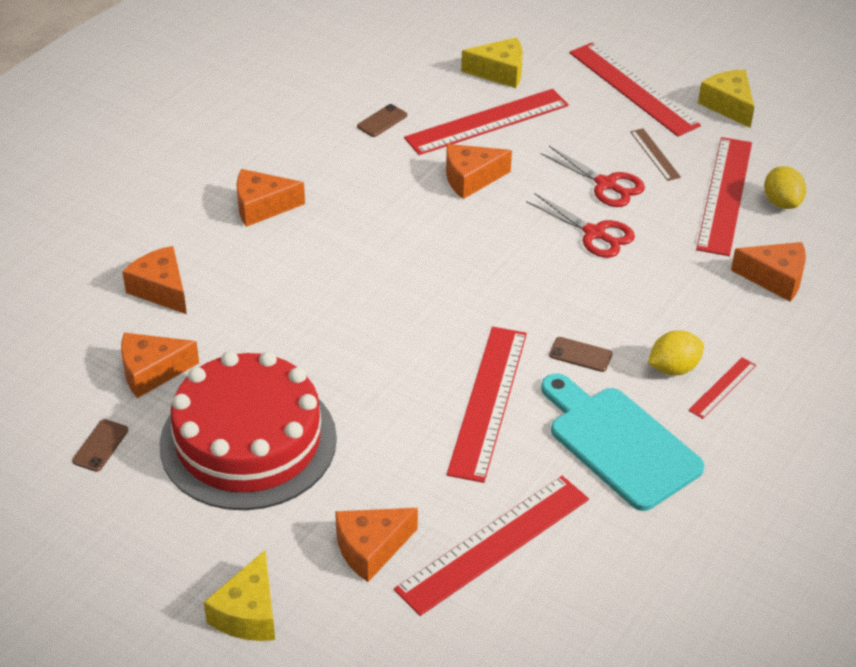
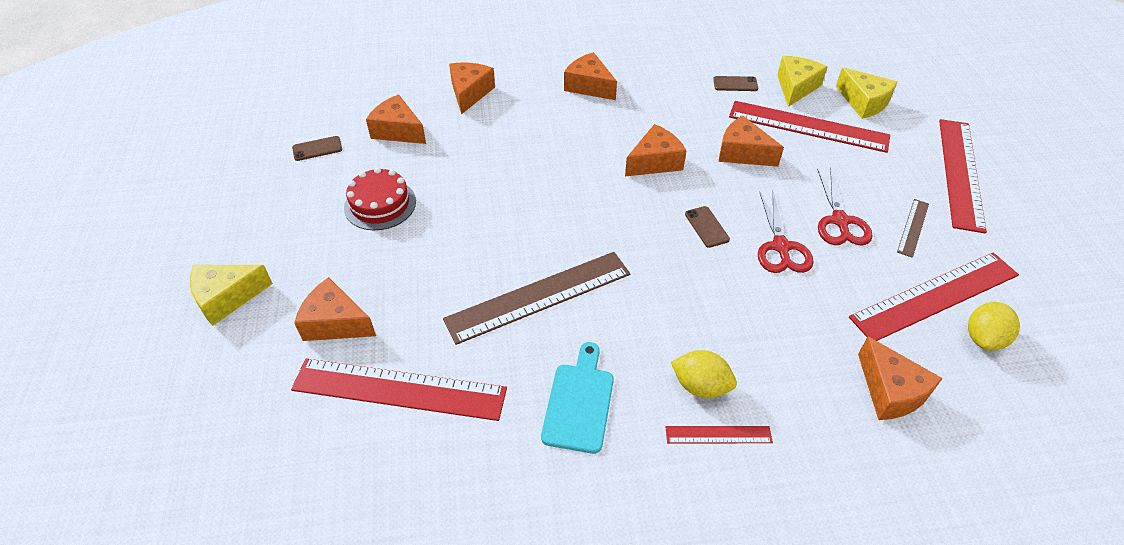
camera: 50 degrees right, 5 degrees up
(248, 441) = (380, 204): red cake -> red cake, size x0.50
(417, 234) = (655, 162): none -> orange cheese
(488, 402) = (539, 296): red ruler -> brown ruler
(580, 355) = (646, 318): brown phone -> brown phone (706, 227)
(619, 443) = (579, 402): turquoise cutting board -> turquoise cutting board, size x0.65
(728, 106) = (1035, 235): yellow cheese -> yellow cheese (796, 87)

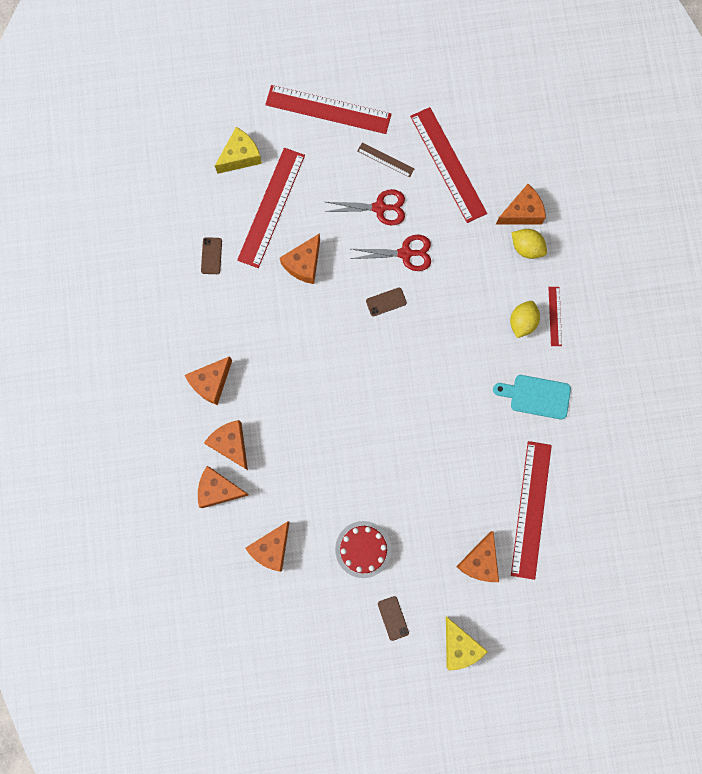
camera: 90 degrees left, 30 degrees up
(317, 149) = (295, 615): brown phone -> brown phone (393, 618)
(539, 296) = (453, 422): brown ruler -> none
(655, 162) = (314, 333): orange cheese -> orange cheese (231, 444)
(796, 87) = (218, 206): yellow cheese -> none
(983, 338) = (481, 146): yellow lemon -> yellow lemon (526, 248)

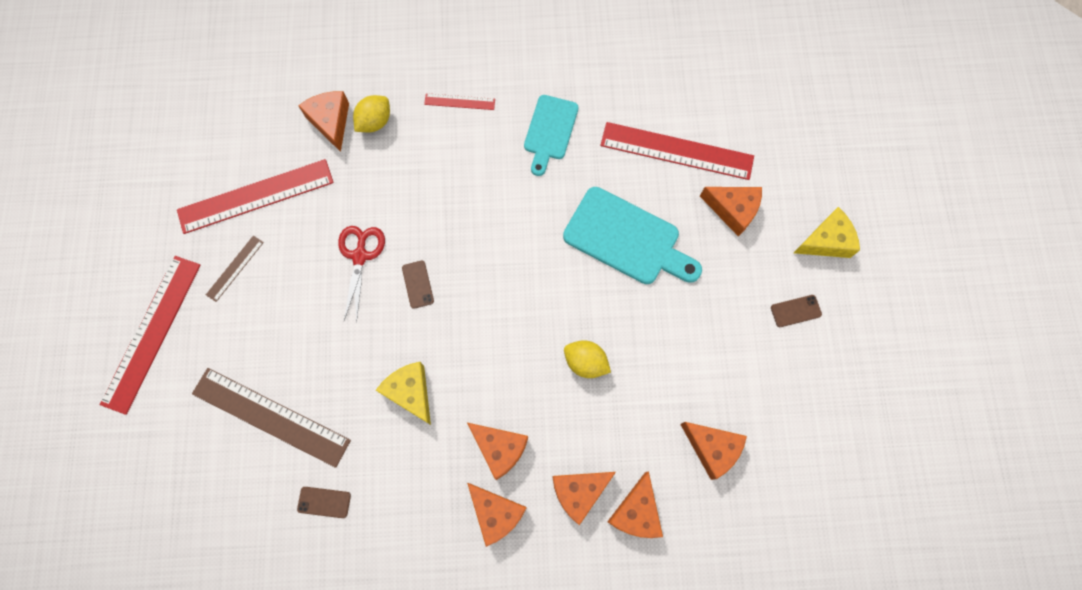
camera: 85 degrees left, 5 degrees down
(240, 156) = (192, 453): yellow cheese -> yellow cheese (410, 392)
(271, 207) = (271, 417): red ruler -> brown ruler
(304, 264) = (354, 380): orange cheese -> orange cheese (499, 448)
(363, 549) = (716, 338): red cake -> none
(379, 208) = (296, 281): red scissors -> none
(443, 469) = (627, 239): none -> turquoise cutting board
(522, 322) = (462, 136): yellow lemon -> yellow lemon (585, 362)

